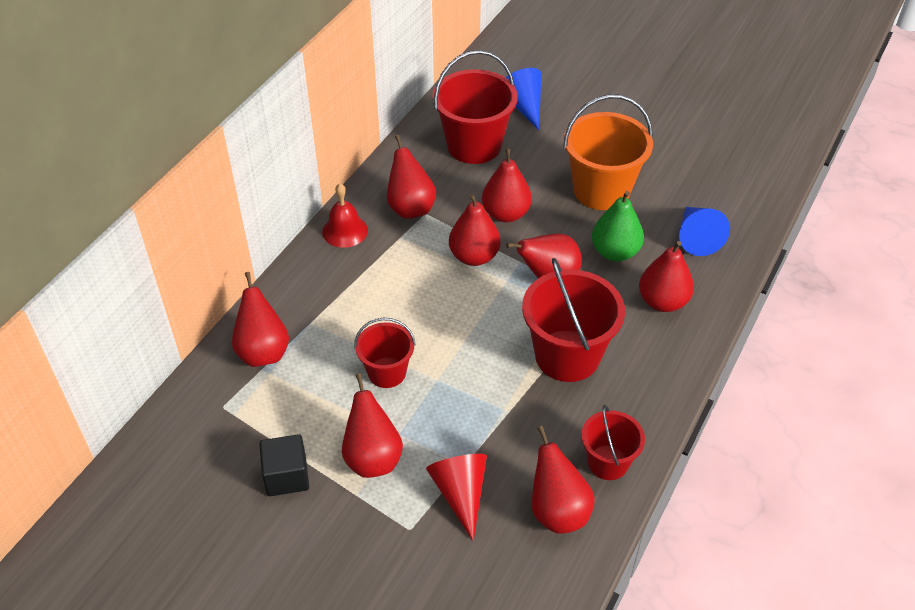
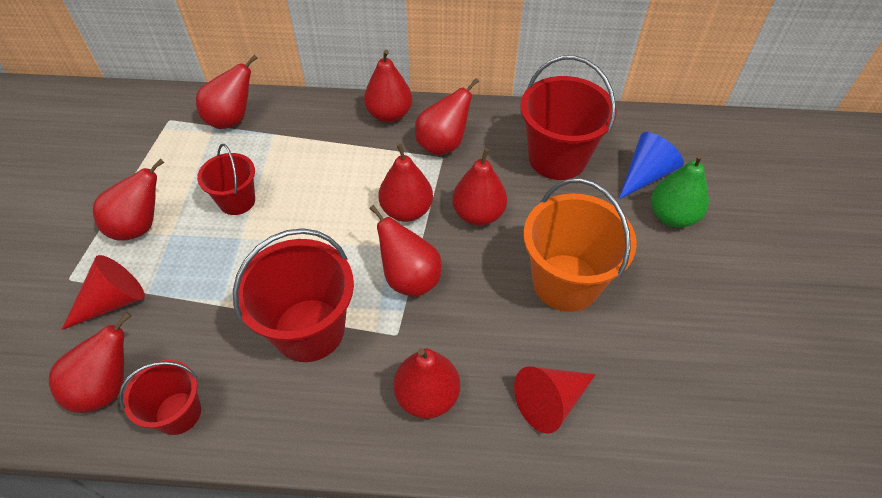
camera: 65 degrees right, 5 degrees up
(287, 476) = (108, 181): black cube -> none
(345, 231) = (389, 115): red bell -> red pear
(615, 252) = (478, 325): green pear -> green pear (672, 216)
(696, 237) = (550, 401): blue cone -> red cone

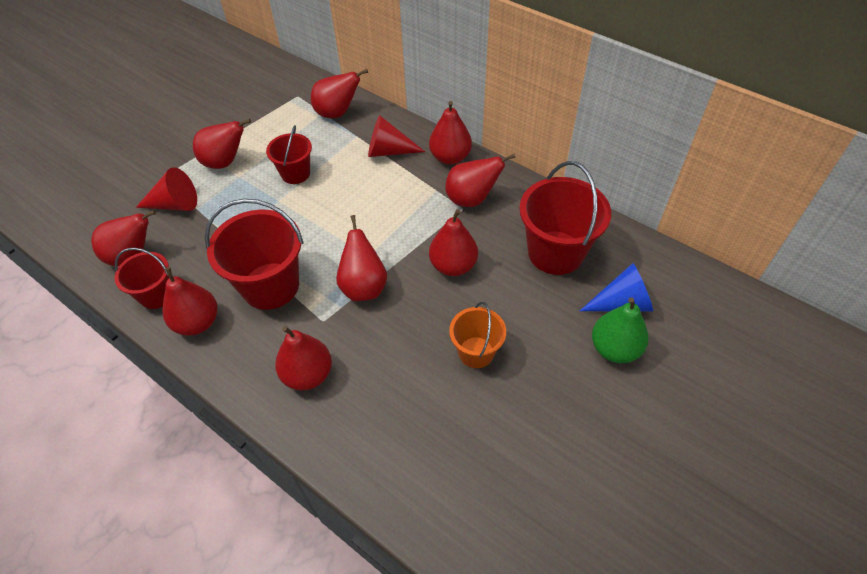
camera: 35 degrees right, 0 degrees up
(406, 210) = (402, 236): red pear -> red pear (197, 322)
(550, 401) = (388, 430): red cone -> red cone (389, 151)
(566, 282) = (476, 352): orange bucket -> orange bucket, size x0.58

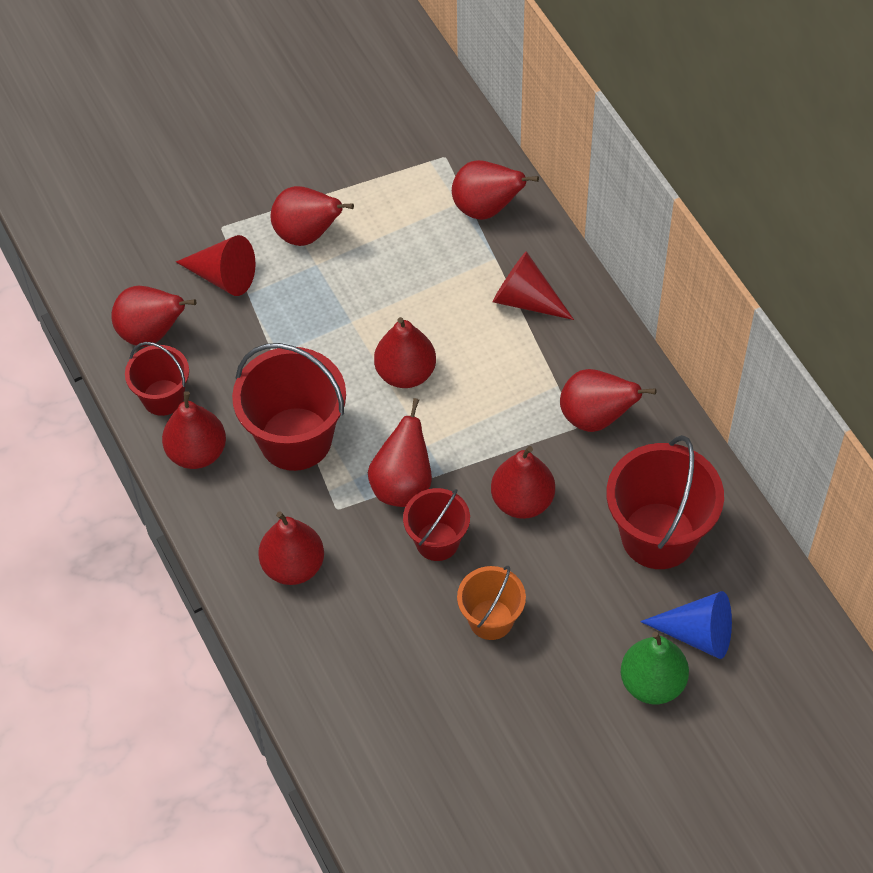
camera: 25 degrees right, 5 degrees up
(295, 173) = (389, 288): red bucket -> red bucket (437, 541)
(450, 157) = (602, 342): red pear -> red pear (405, 373)

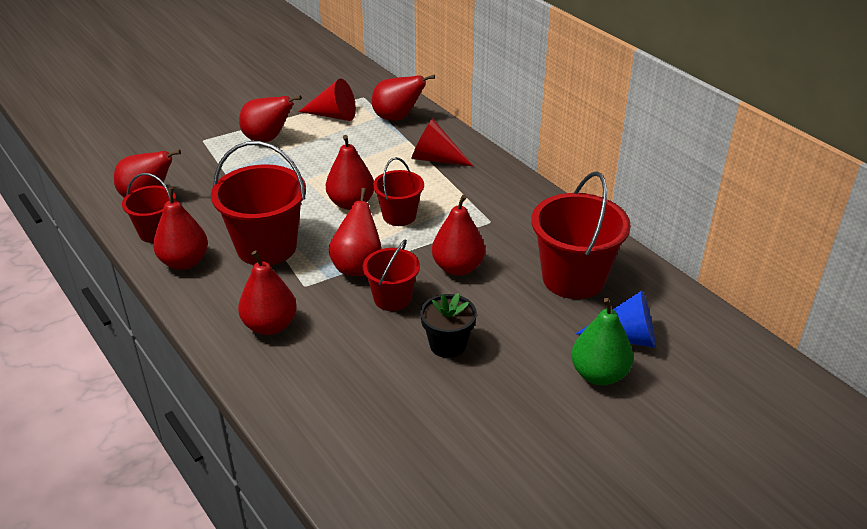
camera: 10 degrees left, 20 degrees down
(223, 276) = (204, 164): red cone -> red cone (333, 115)
(463, 403) = (399, 216): none -> red bucket
(491, 619) = (448, 345): orange bucket -> black flower pot
(596, 417) = (504, 215): red pear -> none

